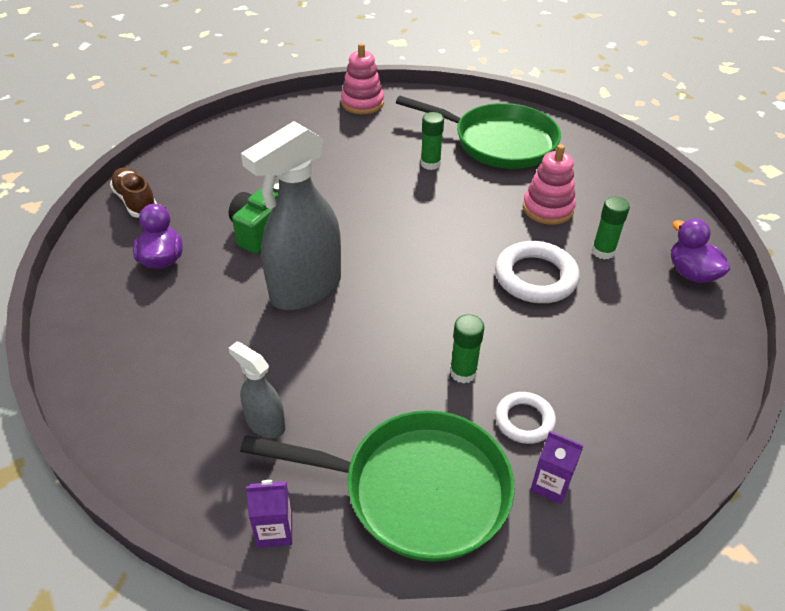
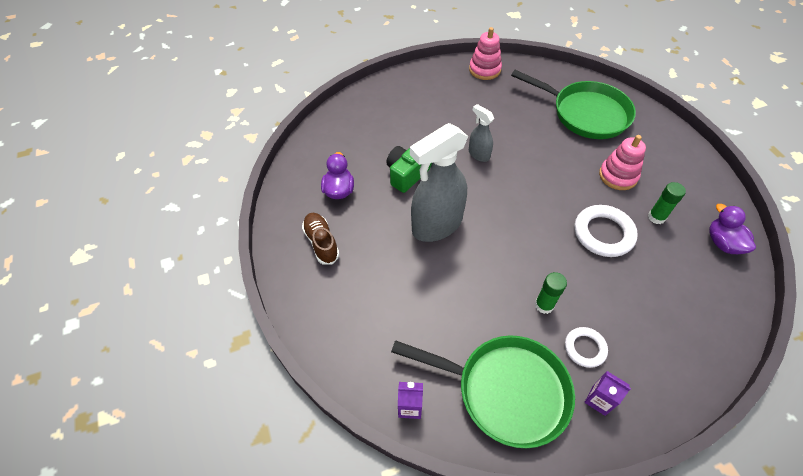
camera: 10 degrees right, 10 degrees up
(136, 202) = (321, 141): brown shoe -> brown shoe (321, 243)
(265, 423) = (406, 327): grey spray bottle -> grey spray bottle (478, 154)
(430, 164) = (532, 128): green glue stick -> none

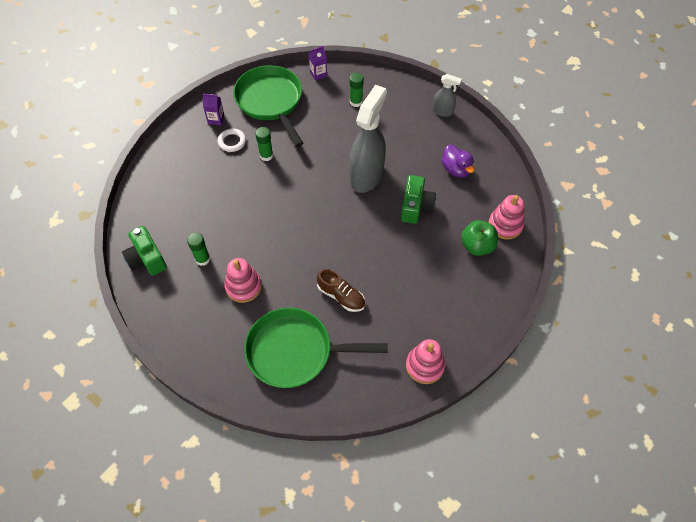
camera: 150 degrees right, 5 degrees up
(321, 243) = (435, 129): brown shoe -> brown shoe (341, 296)
(340, 126) = (505, 225): none -> pink stacking toy
(379, 121) = (477, 246): none -> green apple
(387, 327) = (356, 102): none -> green glue stick
(478, 154) = (371, 252): grey spray bottle -> grey spray bottle (442, 111)
(505, 390) = (271, 102): green pan -> green pan turned 75 degrees clockwise
(603, 233) = (241, 225): white ring -> none
(722, 243) = (147, 259): purple duck -> green camera

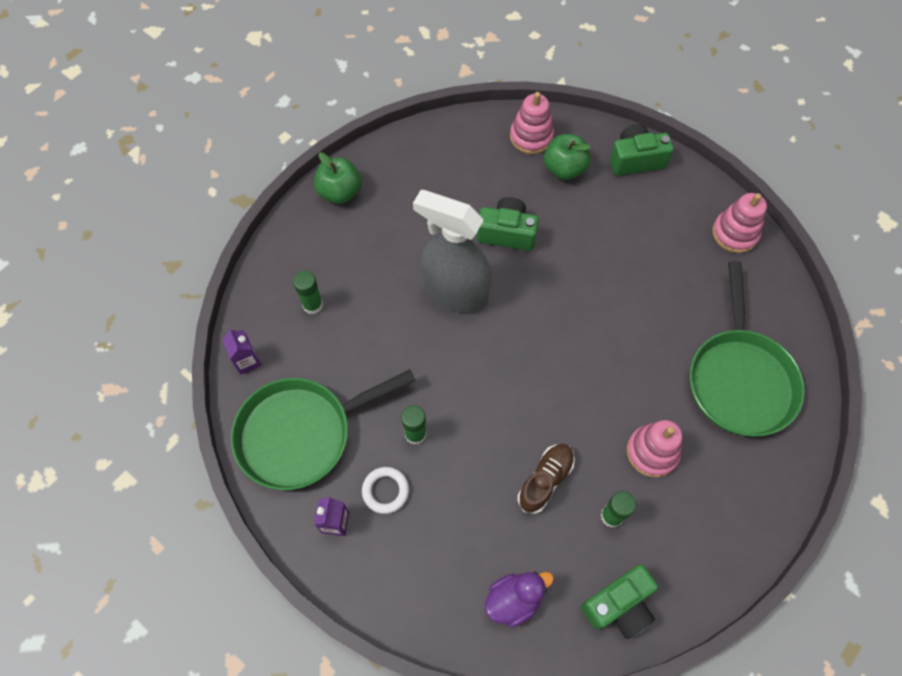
camera: 90 degrees left, 5 degrees up
(341, 296) = (652, 325): brown shoe -> brown shoe (545, 480)
(442, 111) = (340, 192): grey spray bottle -> green apple
(456, 169) = (444, 183): purple duck -> purple duck (514, 600)
(492, 297) = (636, 160): none -> green camera

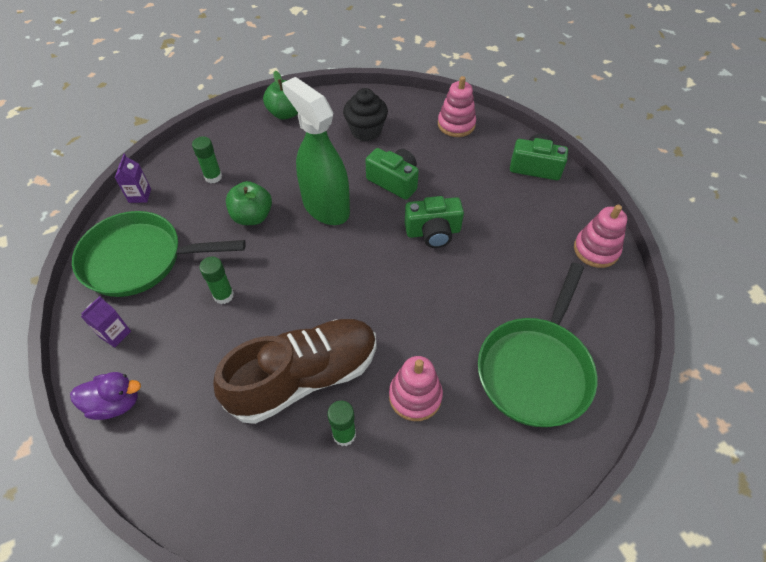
camera: 25 degrees right, 10 degrees down
(385, 491) = (170, 328): white ring -> none
(441, 181) = (366, 131): none -> black cupcake
(455, 292) = (325, 207): grey spray bottle -> green spray bottle
(514, 600) = (211, 466): purple duck -> purple duck (115, 403)
(545, 480) = (304, 377): brown shoe -> brown shoe, size x2.01
(564, 169) = (470, 154): green apple -> green apple (252, 216)
(619, 605) = (300, 519): green camera -> green camera (433, 232)

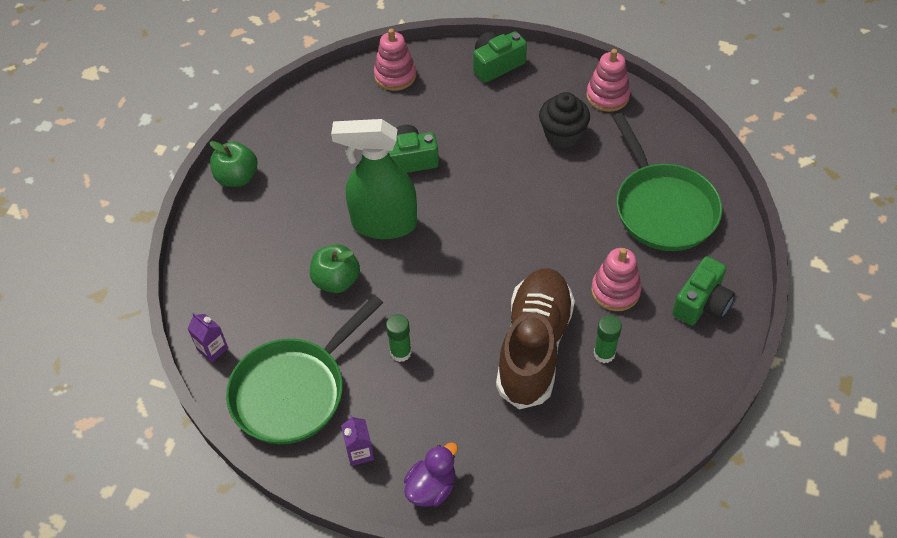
camera: 45 degrees left, 0 degrees up
(213, 177) = (255, 280): green glue stick -> none
(366, 131) = (329, 137): black cupcake -> black cupcake (562, 135)
(433, 232) = (488, 175): green camera -> green camera (701, 303)

